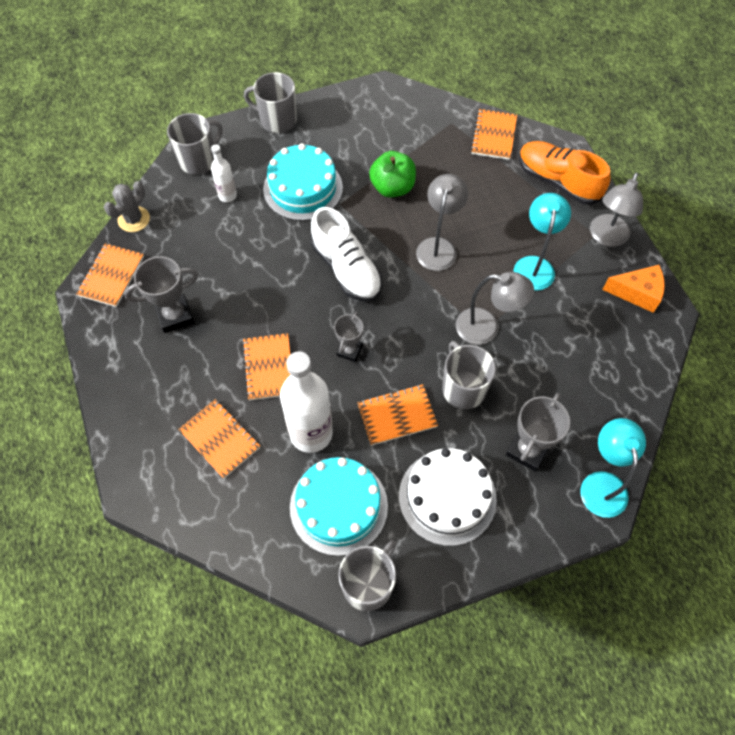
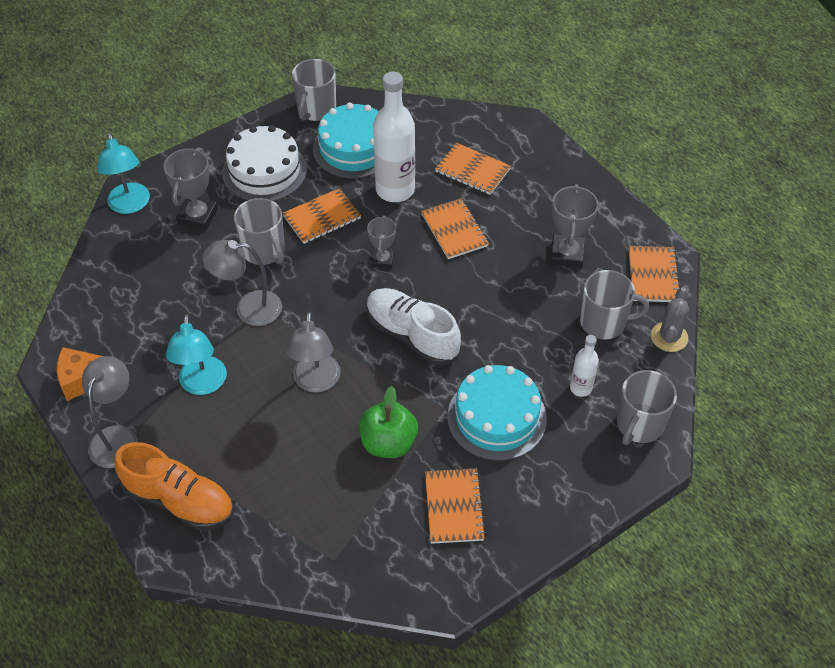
camera: 165 degrees right, 10 degrees down
(175, 315) = (567, 254): grey trophy -> grey trophy turned 45 degrees counterclockwise
(277, 120) = (570, 506): grey mug -> grey mug (604, 322)
(493, 136) = (271, 552): orange notebook -> orange notebook (454, 507)

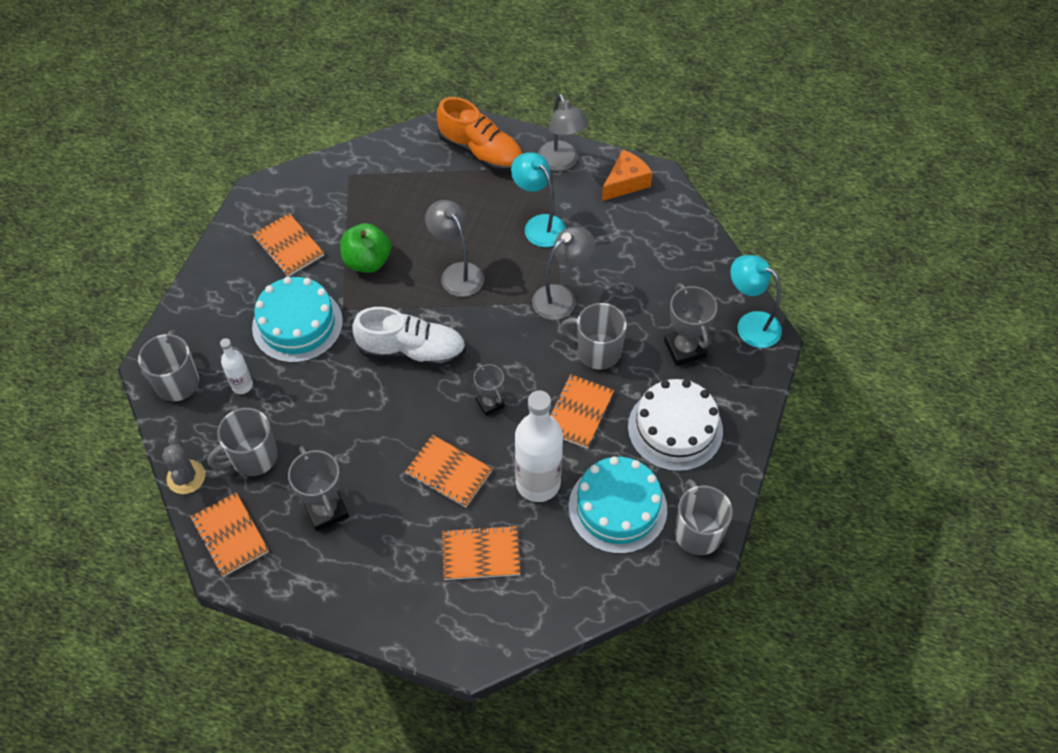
camera: 145 degrees right, 5 degrees up
(179, 500) = (481, 152): orange shoe -> orange shoe turned 135 degrees counterclockwise

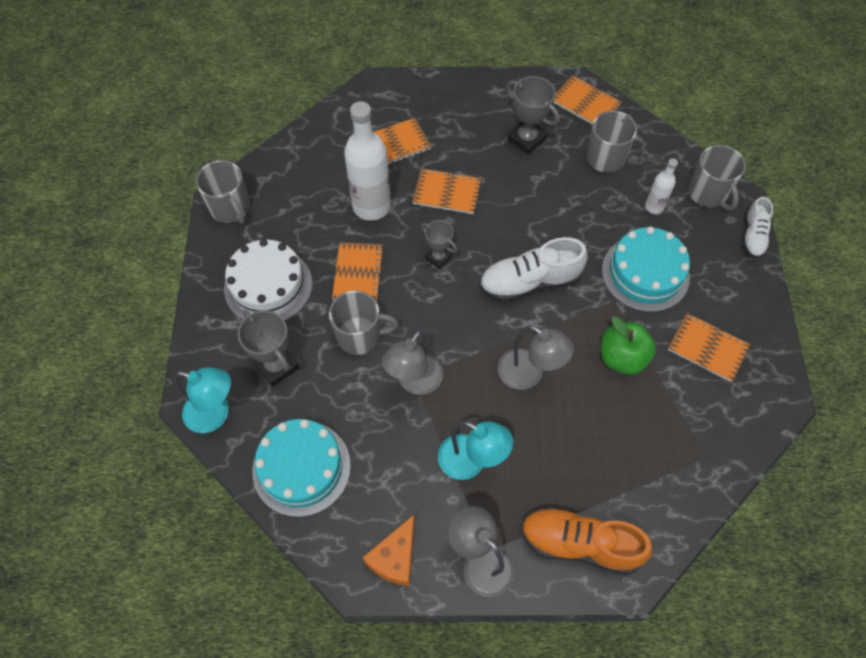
camera: 160 degrees right, 5 degrees up
(169, 326) = (753, 236): none -> white shoe
(186, 477) = (645, 129): grey cactus -> none
(617, 508) = (300, 207): turquoise cake -> turquoise cake (301, 468)

